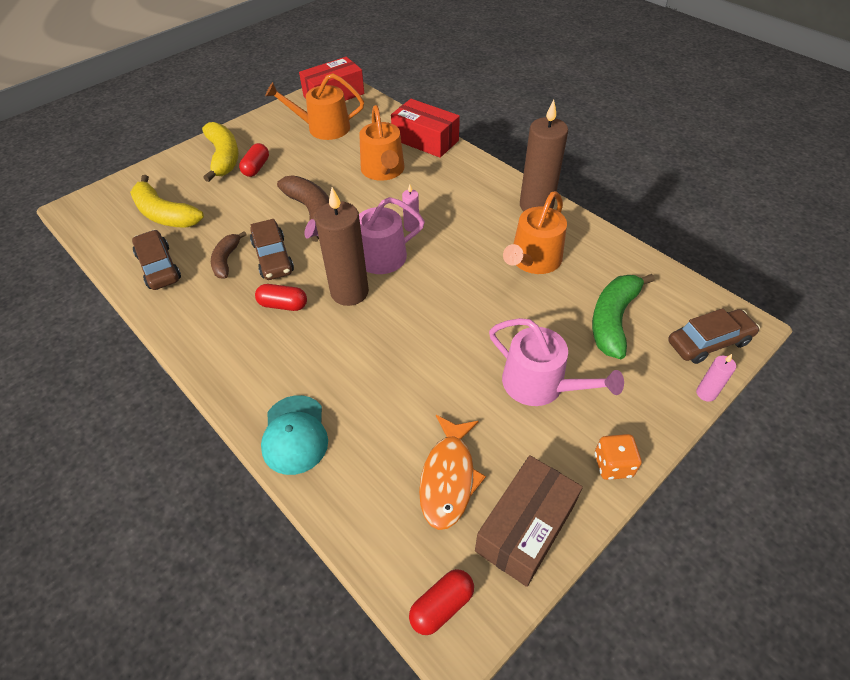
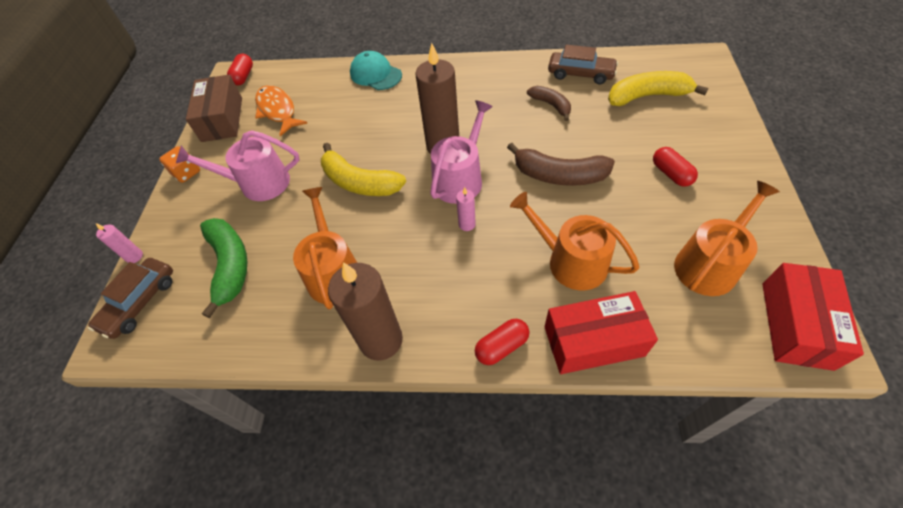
camera: 140 degrees right, 5 degrees up
(223, 157) = (713, 161): yellow banana -> yellow banana (359, 182)
(273, 257) = (526, 128): brown car -> none
(283, 305) = (472, 111): red capsule -> red capsule (501, 346)

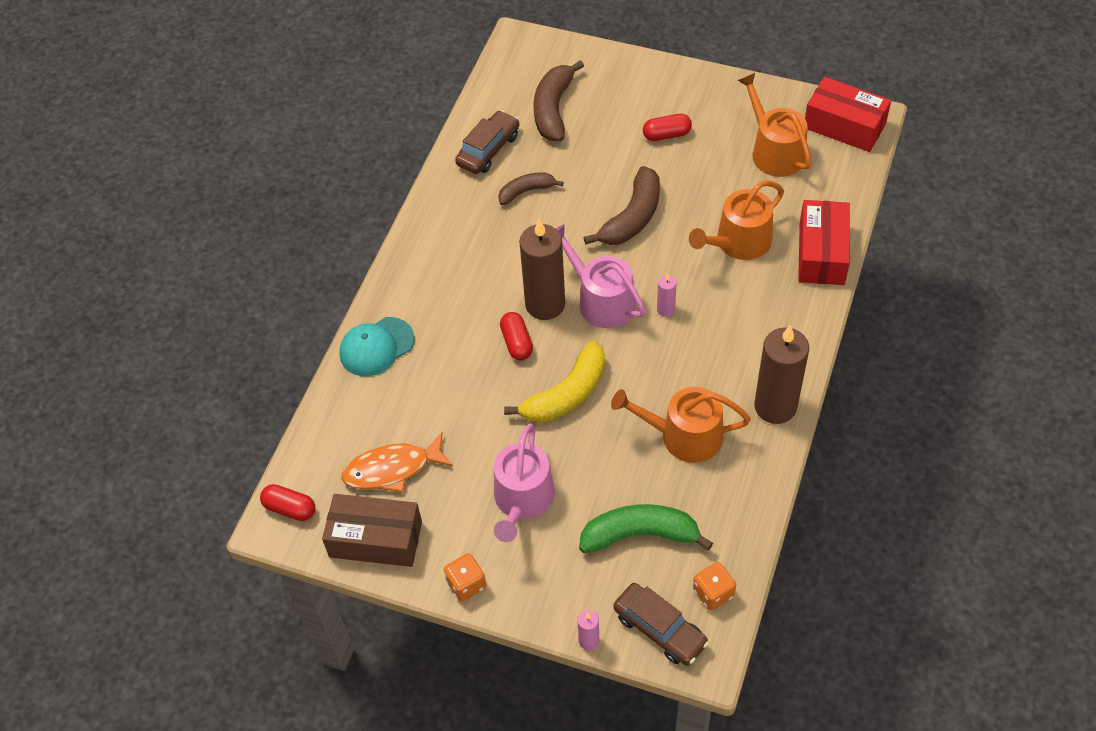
camera: 75 degrees left, 0 degrees up
(172, 335) = (713, 593): none -> orange dice
(501, 346) = (808, 317): red capsule -> red capsule (517, 343)
(647, 96) = (553, 109): yellow banana -> brown banana

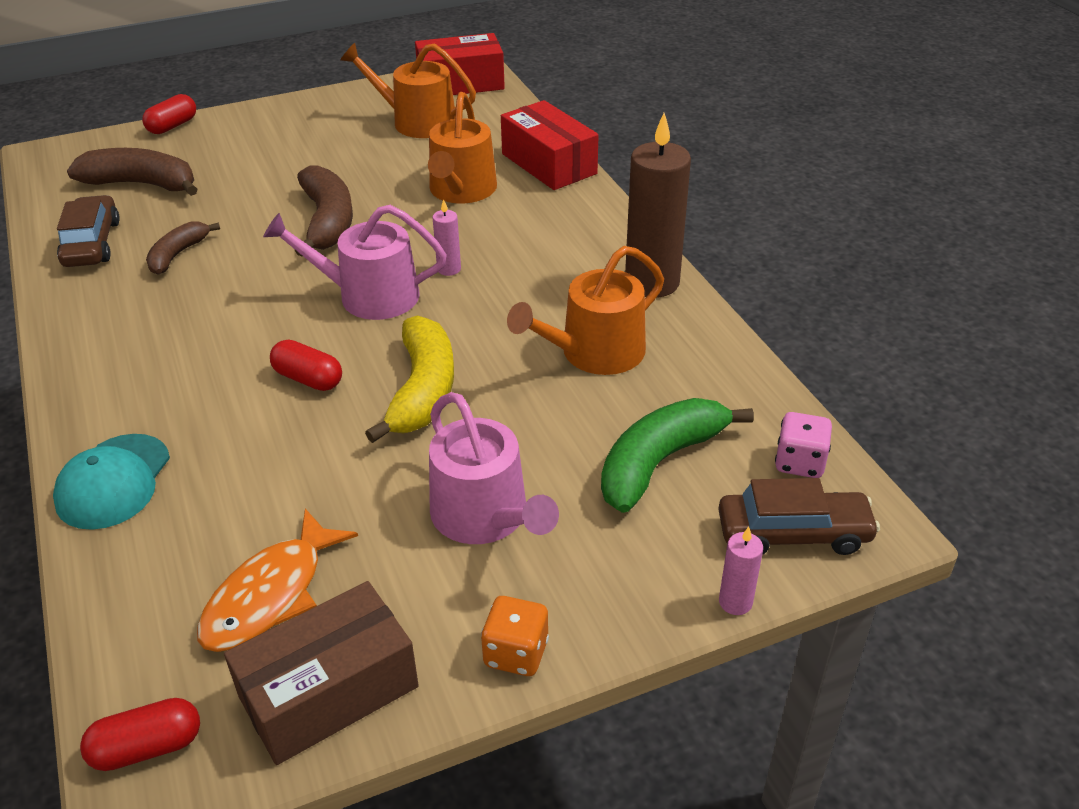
camera: 45 degrees left, 15 degrees down
(545, 304) = (306, 330): brown candle -> none
(553, 109) = (142, 184): brown banana -> brown banana turned 135 degrees clockwise
(666, 135) = (294, 153): red capsule -> red capsule (172, 126)
(713, 593) = (799, 462): orange dice -> pink dice

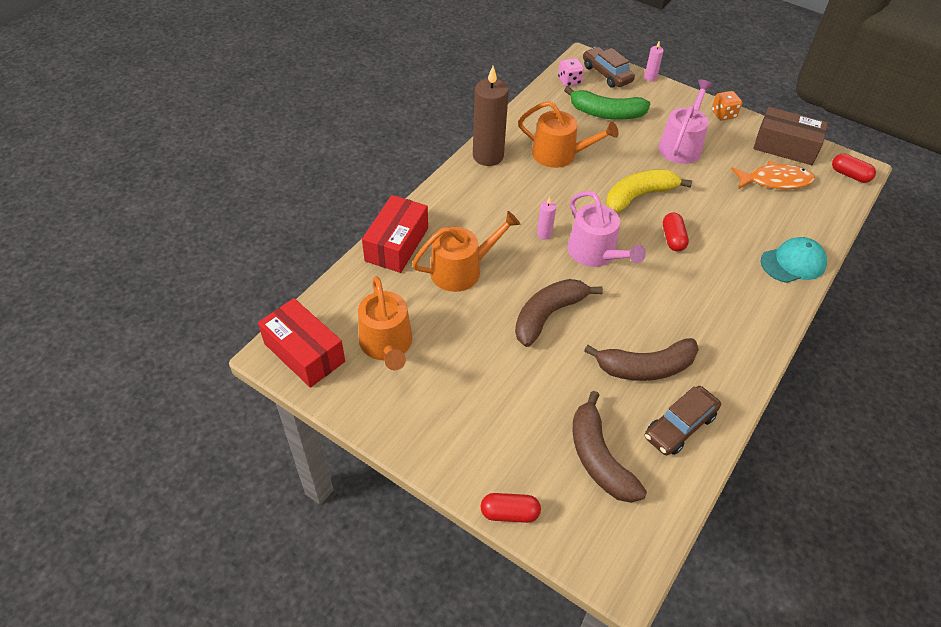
camera: 125 degrees left, 10 degrees up
(178, 254) = (645, 367): brown banana -> brown banana, size x1.65

